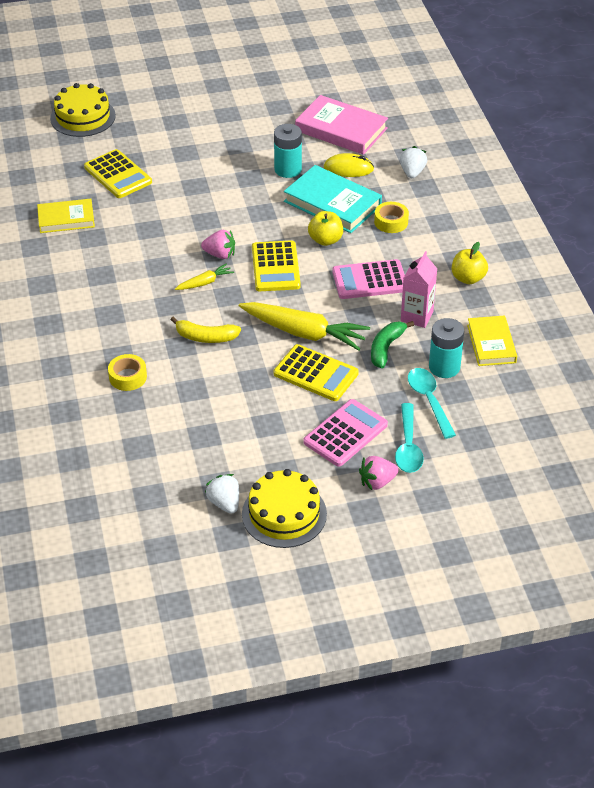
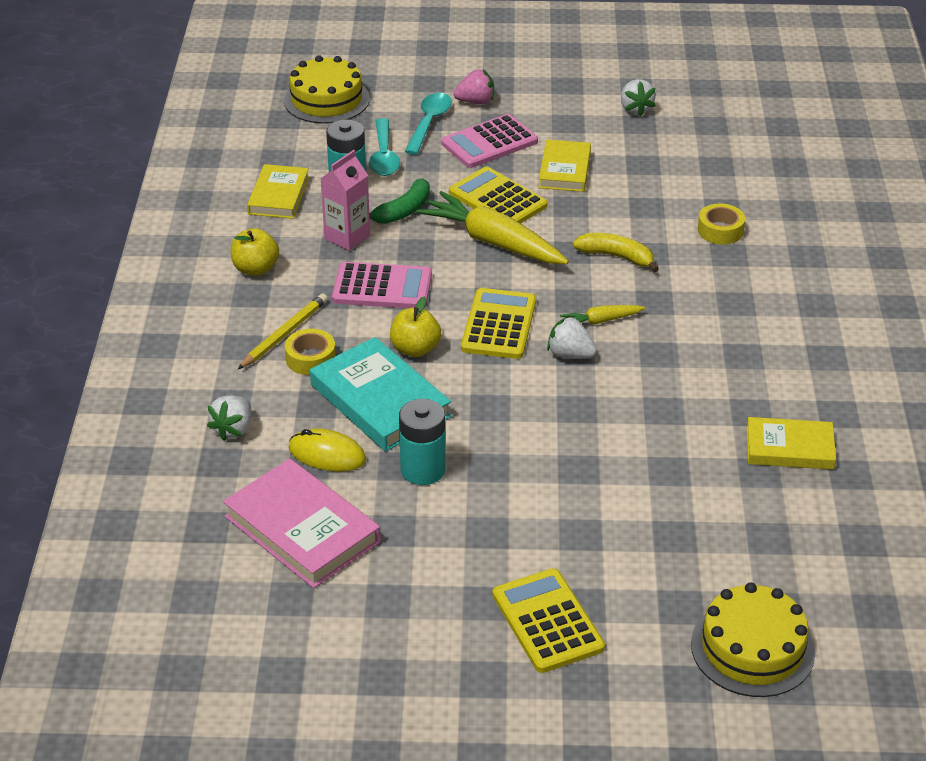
camera: 165 degrees left, 5 degrees down
(118, 175) = (700, 511): yellow calculator -> yellow calculator (547, 621)
(220, 254) = (570, 354): pink strawberry -> white strawberry
(270, 415) = (564, 170): none -> yellow book
(284, 514) = (578, 93): yellow cake -> yellow cake (326, 99)
(418, 235) = (284, 334): none -> yellow pencil

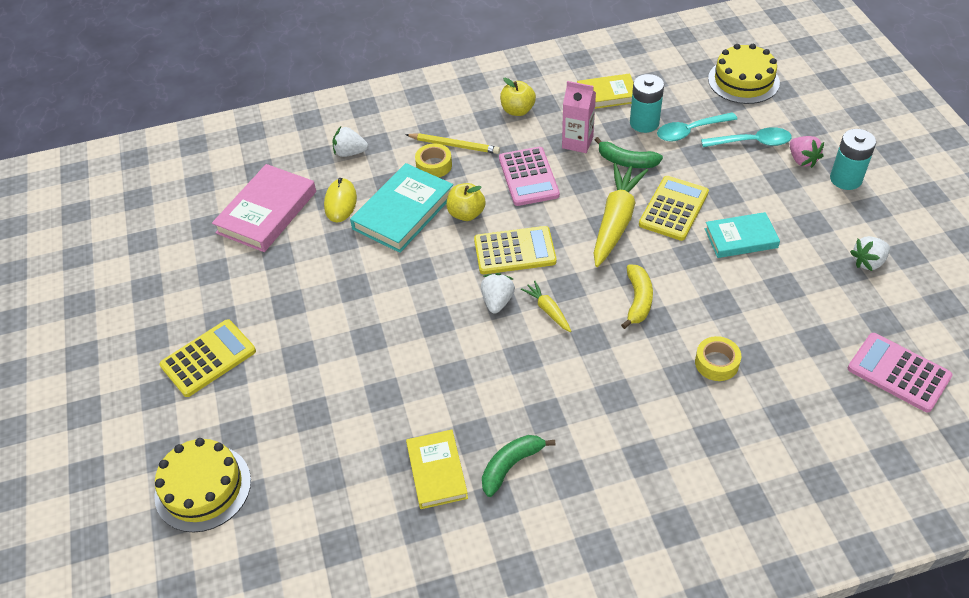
camera: 75 degrees right, 10 degrees up
(423, 470) = (340, 253): turquoise battery -> turquoise battery (845, 179)
(489, 143) = (749, 183): pink calculator -> pink calculator (898, 373)
(564, 170) = (741, 238): yellow book -> turquoise book
(799, 393) = (511, 466): none -> green banana

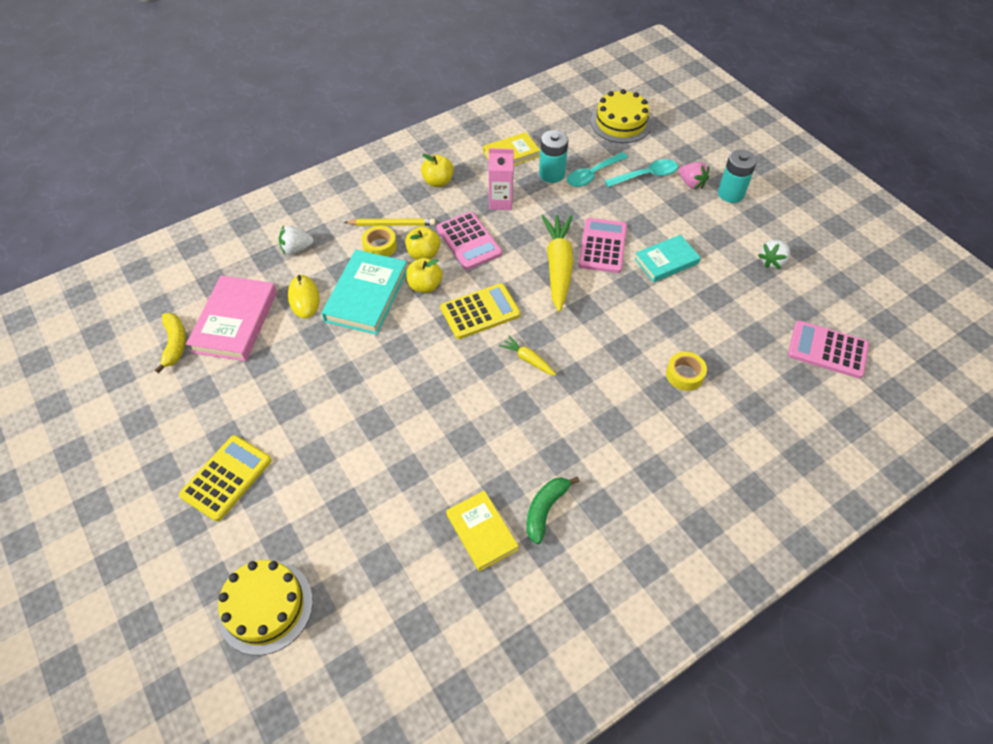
camera: 20 degrees left, 5 degrees up
(476, 181) = (423, 254): none -> yellow apple
(497, 301) = (481, 361): white strawberry -> none
(626, 161) = (548, 211): green banana -> none
(638, 300) = (601, 334): yellow banana -> yellow banana (175, 344)
(673, 209) = (602, 246): yellow calculator -> pink calculator

